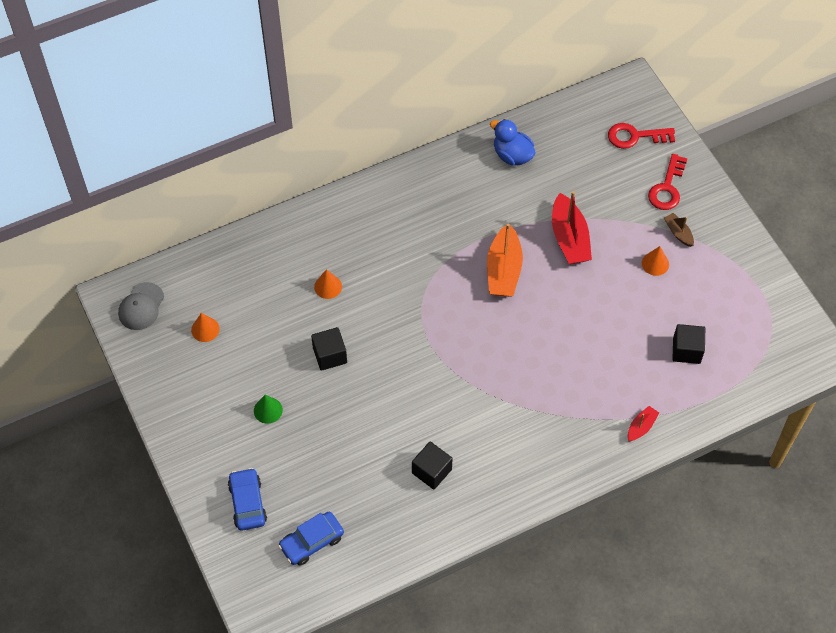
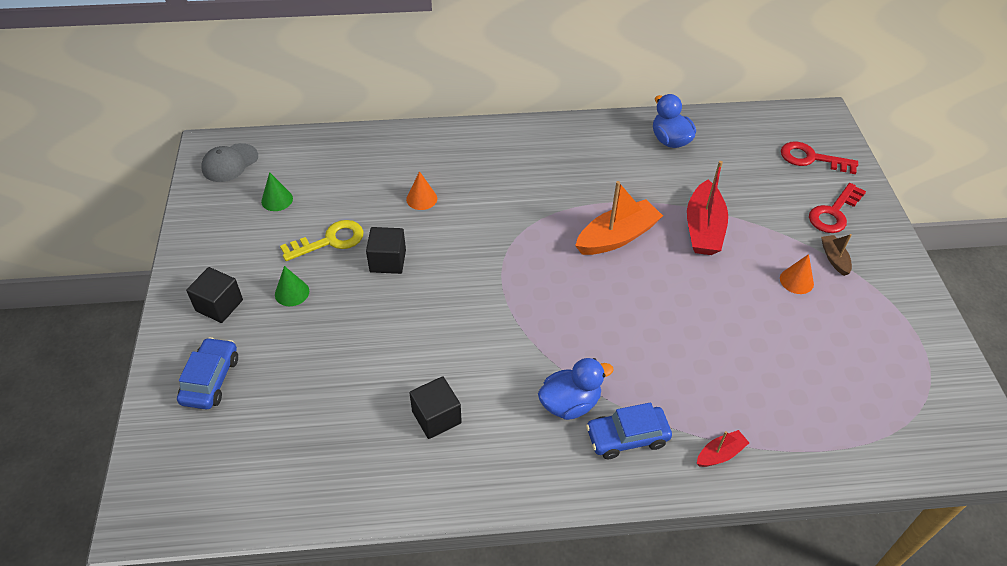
camera: 20 degrees right, 10 degrees down
(205, 329) = (277, 200): orange cone -> green cone
(272, 353) = (330, 241): none -> yellow key
(312, 542) = (254, 448): blue car -> blue car (627, 437)
(503, 270) = (617, 237): orange boat -> orange boat turned 150 degrees counterclockwise
(523, 426) = (570, 403): none -> blue duck
(686, 350) = (808, 384): black cube -> black cube (219, 305)

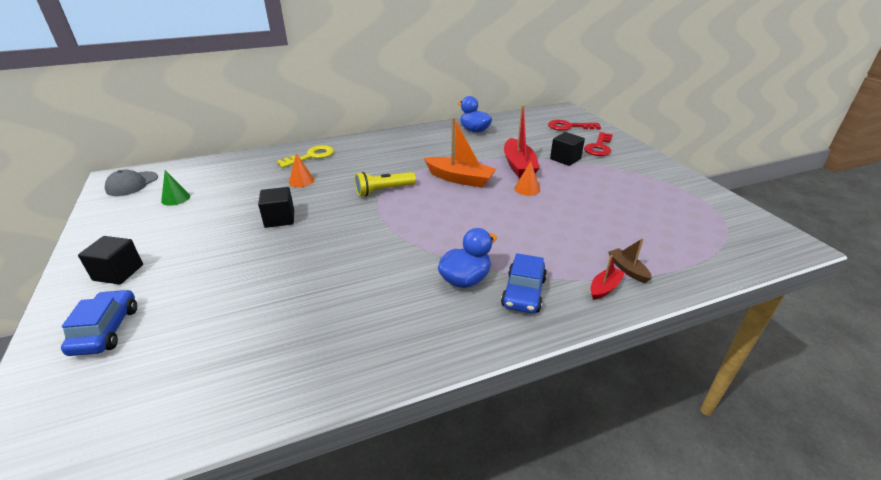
camera: 15 degrees left, 15 degrees down
(292, 292) = (192, 252): green cone -> none
(330, 241) = (226, 215): yellow key -> yellow key (311, 156)
(436, 417) = (347, 313): black cube -> black cube (565, 159)
(516, 238) = (383, 190): none -> yellow flashlight
(617, 237) = (459, 179): orange boat -> orange boat turned 75 degrees clockwise
(627, 437) = (523, 292): blue car -> blue car turned 45 degrees counterclockwise
(796, 281) = (597, 181): orange cone -> orange cone (527, 189)
(834, 259) = (614, 167): brown boat -> brown boat (627, 270)

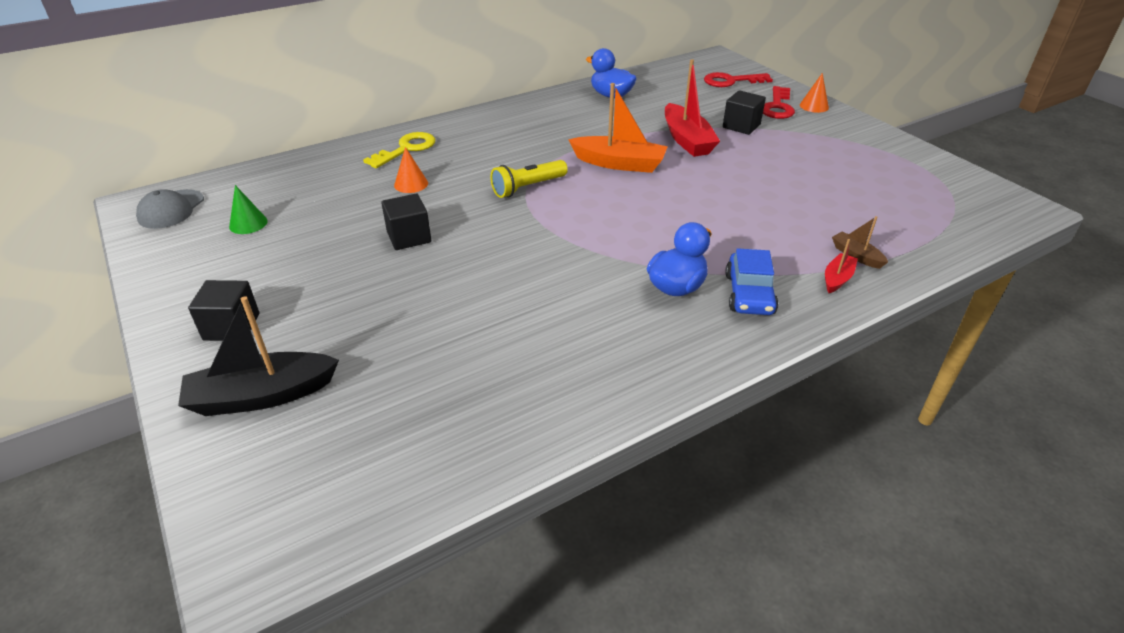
camera: 10 degrees left, 5 degrees up
(106, 330) = (262, 396): blue car -> black boat
(527, 189) = (708, 169): orange cone -> orange cone (814, 106)

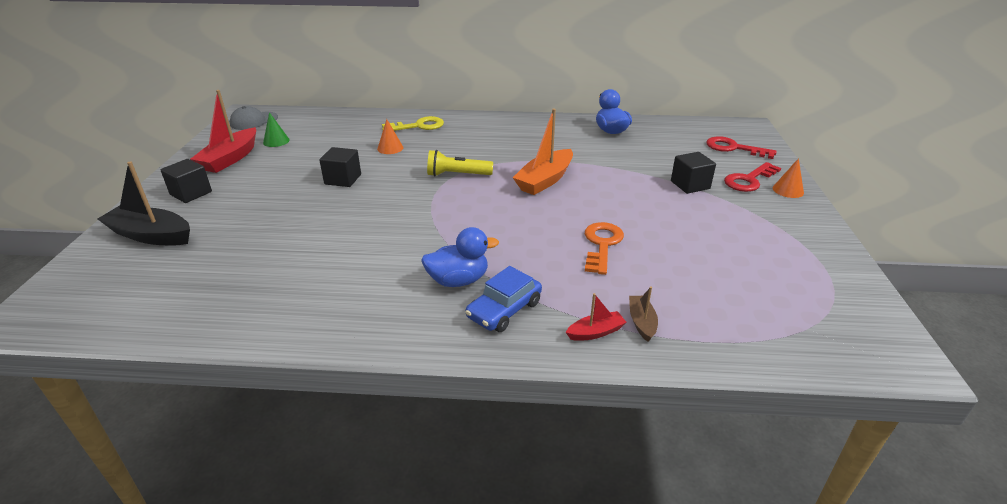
camera: 35 degrees right, 5 degrees down
(619, 163) = (545, 180): orange boat -> orange boat turned 75 degrees clockwise
(687, 140) = (625, 181): red boat -> red boat (230, 158)
(745, 205) = (602, 245): none -> orange key

